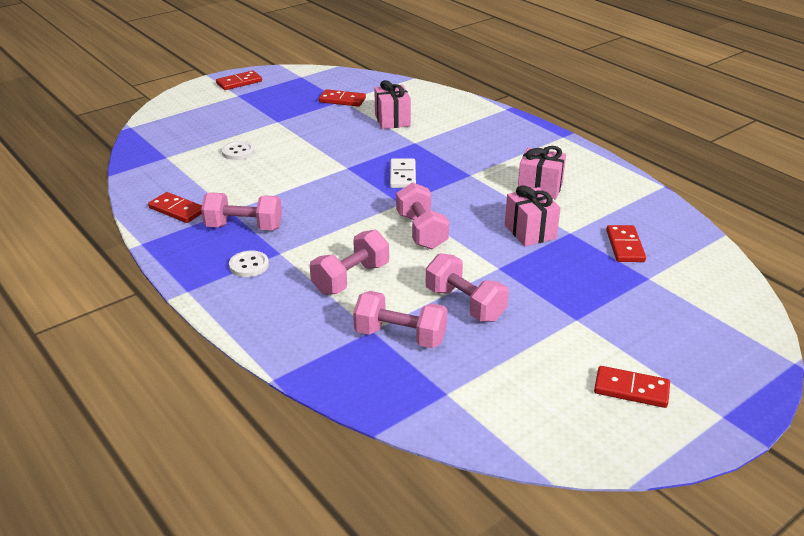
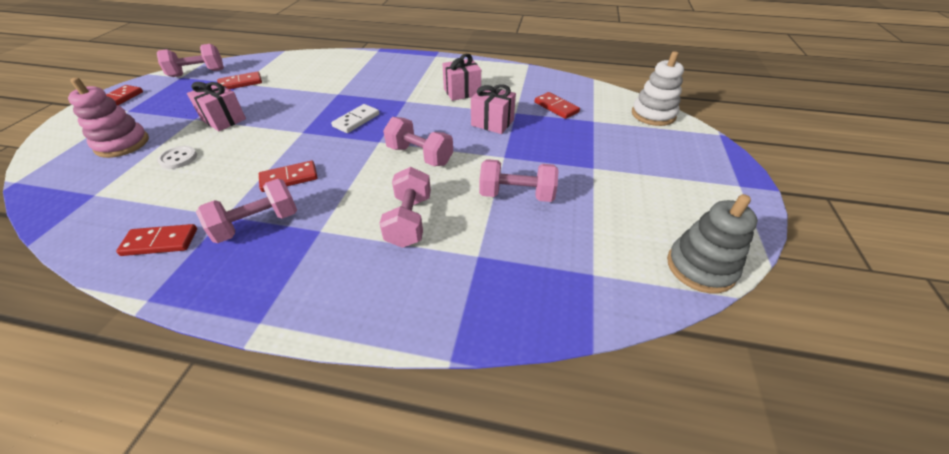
camera: 40 degrees left, 10 degrees up
(212, 124) = (122, 144): none -> pink stacking toy
(249, 265) = (301, 258): white button -> none
(392, 120) = (301, 84): pink gift -> pink gift (224, 119)
(400, 336) = (505, 247): pink dumbbell -> pink dumbbell (197, 73)
(403, 175) = (356, 120): white domino -> white domino turned 75 degrees clockwise
(552, 445) = (700, 267): none -> grey stacking toy
(631, 389) = (681, 197): red domino -> red domino (289, 178)
(738, 304) = (653, 115): none -> white stacking toy

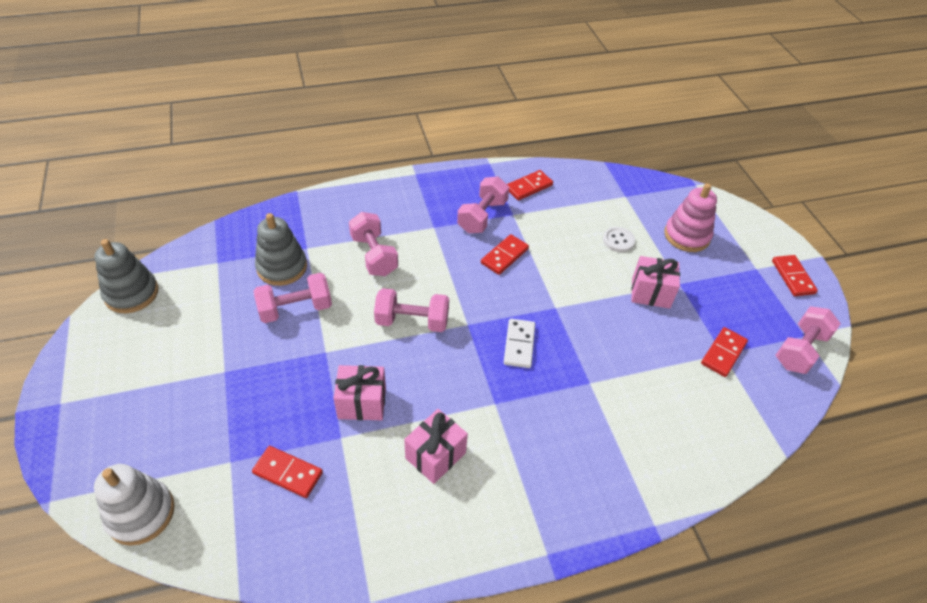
camera: 150 degrees right, 5 degrees up
(516, 241) = (282, 267): none -> grey stacking toy

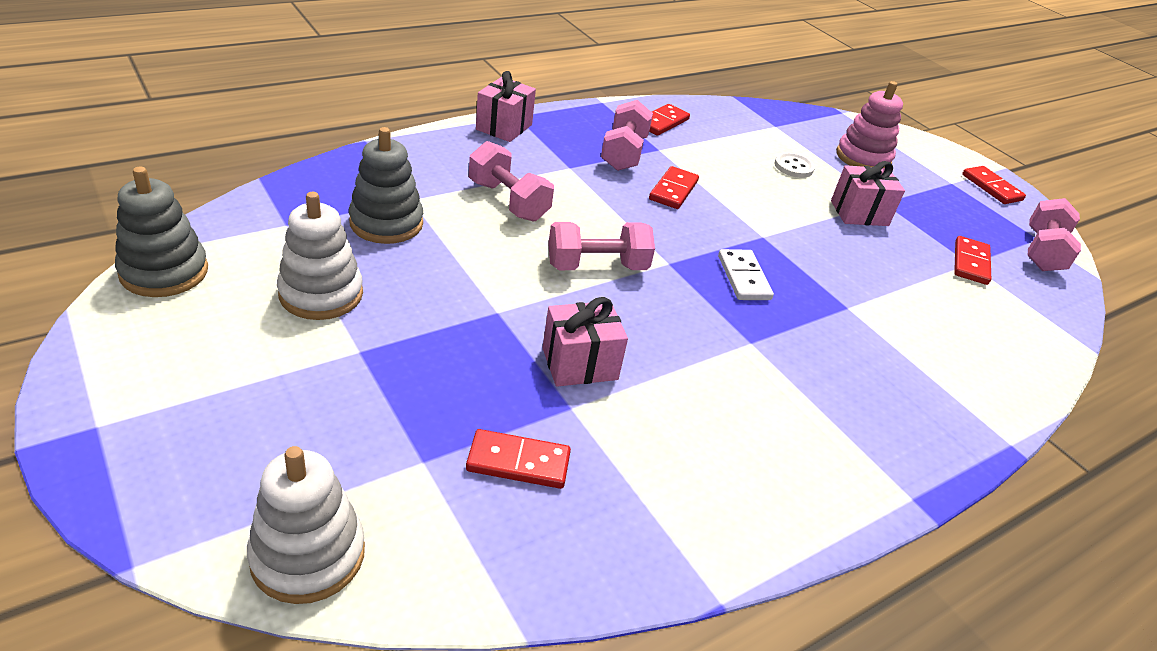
camera: 20 degrees left, 10 degrees down
(218, 322) = (321, 294): none -> white stacking toy
(295, 309) = (430, 267): pink dumbbell -> none
(435, 455) = (710, 410): pink gift -> pink gift (504, 127)

